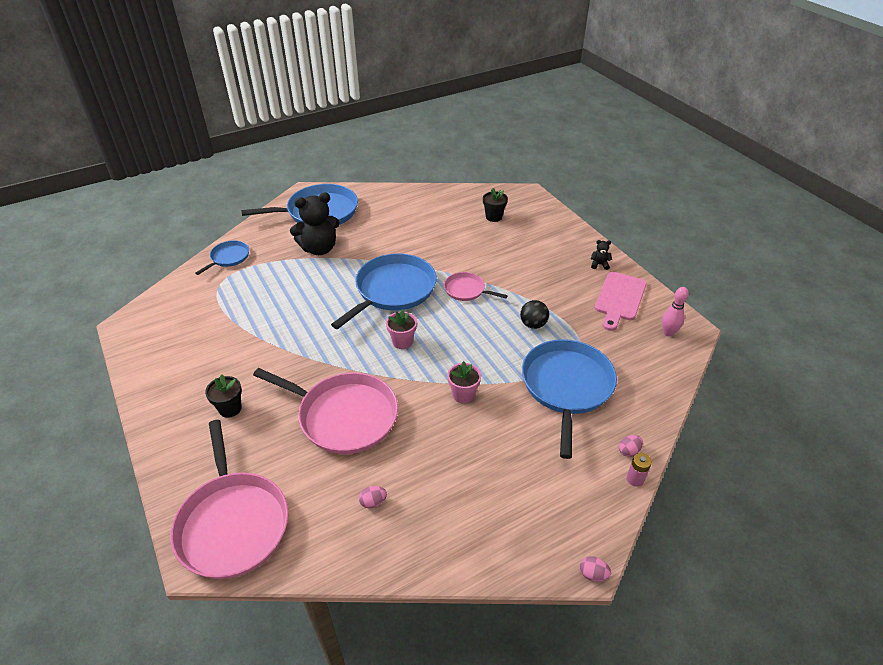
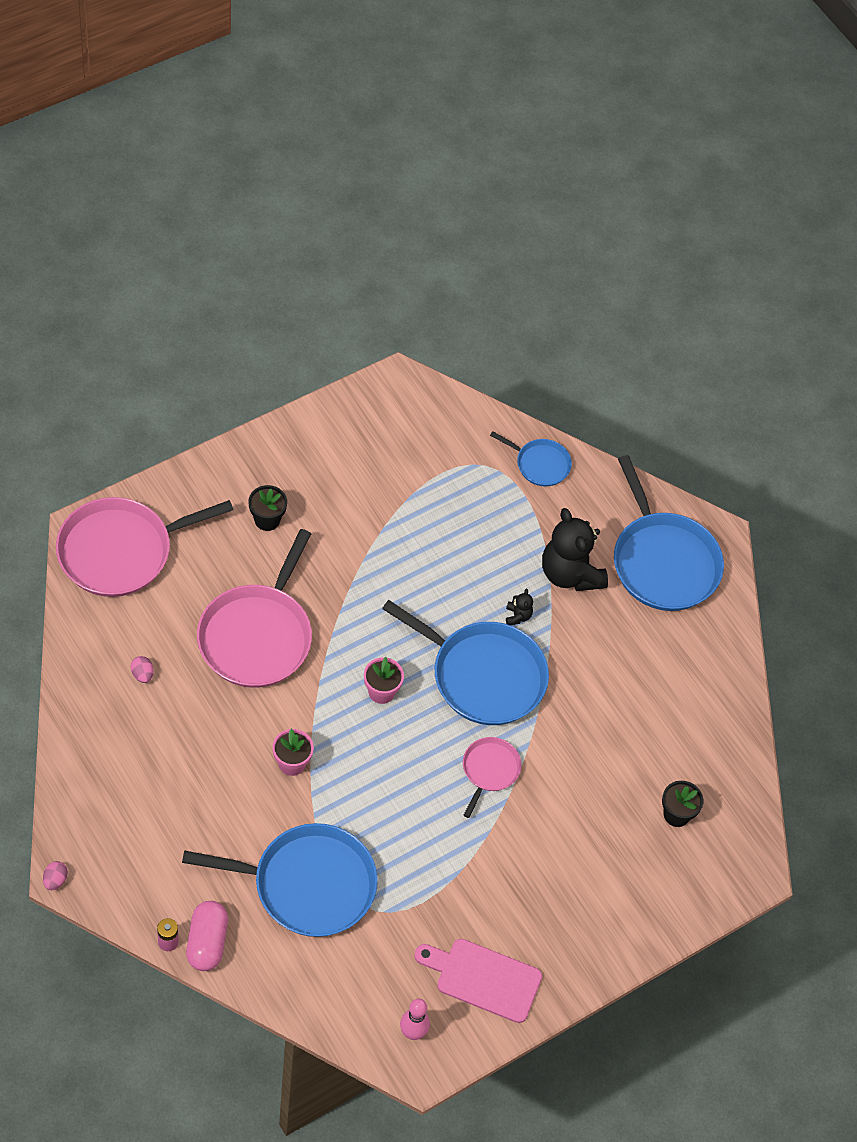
camera: 80 degrees right, 15 degrees up
(533, 324) = (421, 854): black ball -> none
(599, 264) = (563, 962): black teddy bear -> black teddy bear (517, 616)
(628, 451) = (207, 942): pink egg -> pink capsule

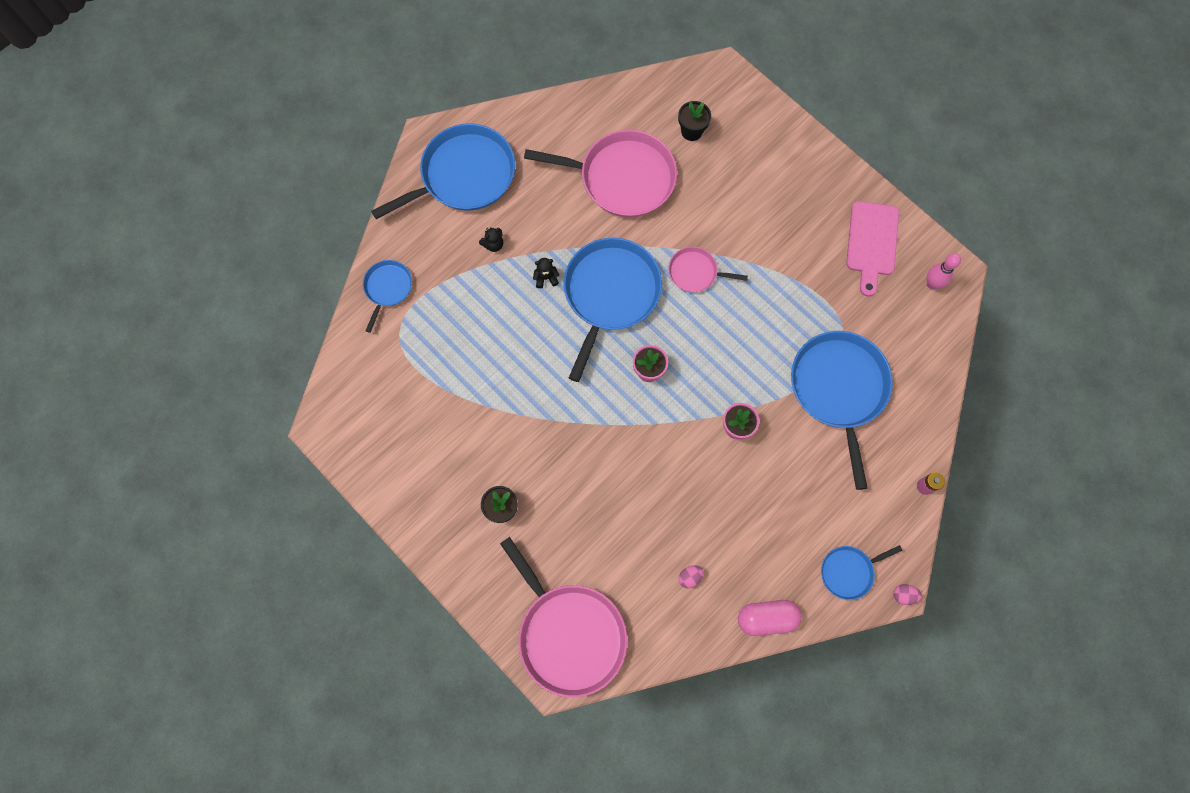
camera: 95 degrees left, 15 degrees up
(98, 832) = (849, 572): none -> blue pan
(207, 942) = (914, 455): pink capsule -> pink capsule (766, 618)
(257, 636) = (623, 487): pink pan -> pink pan (622, 177)
(570, 573) = (493, 244): black teddy bear -> black teddy bear, size x0.41

